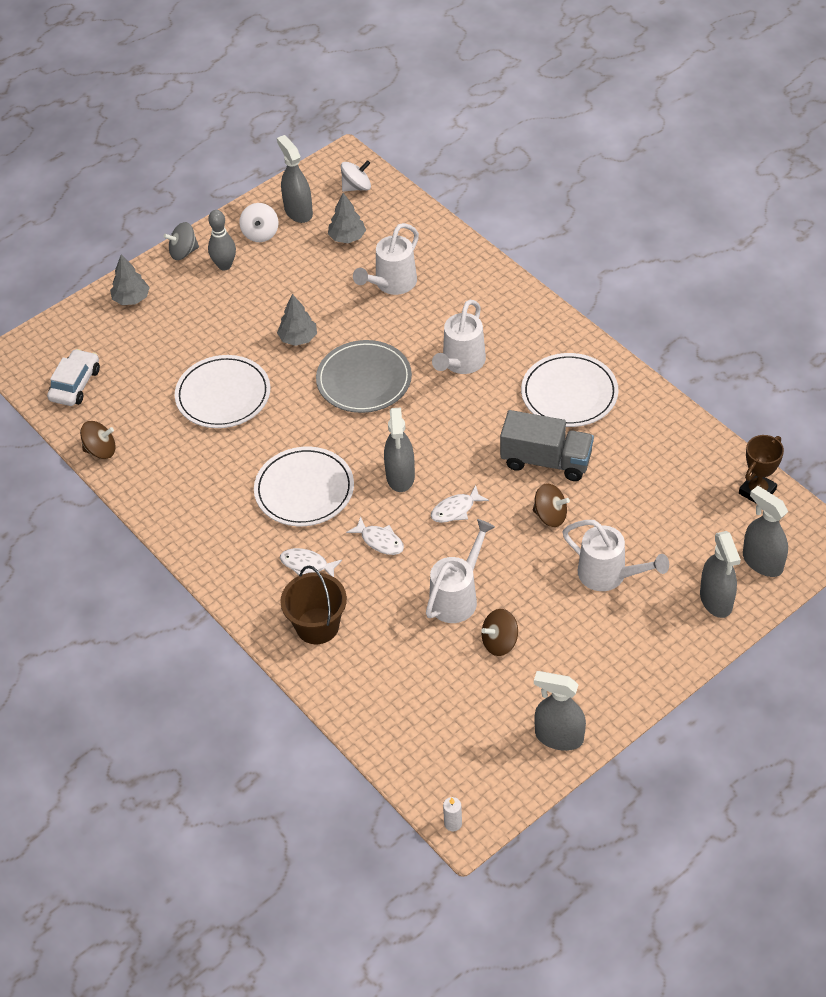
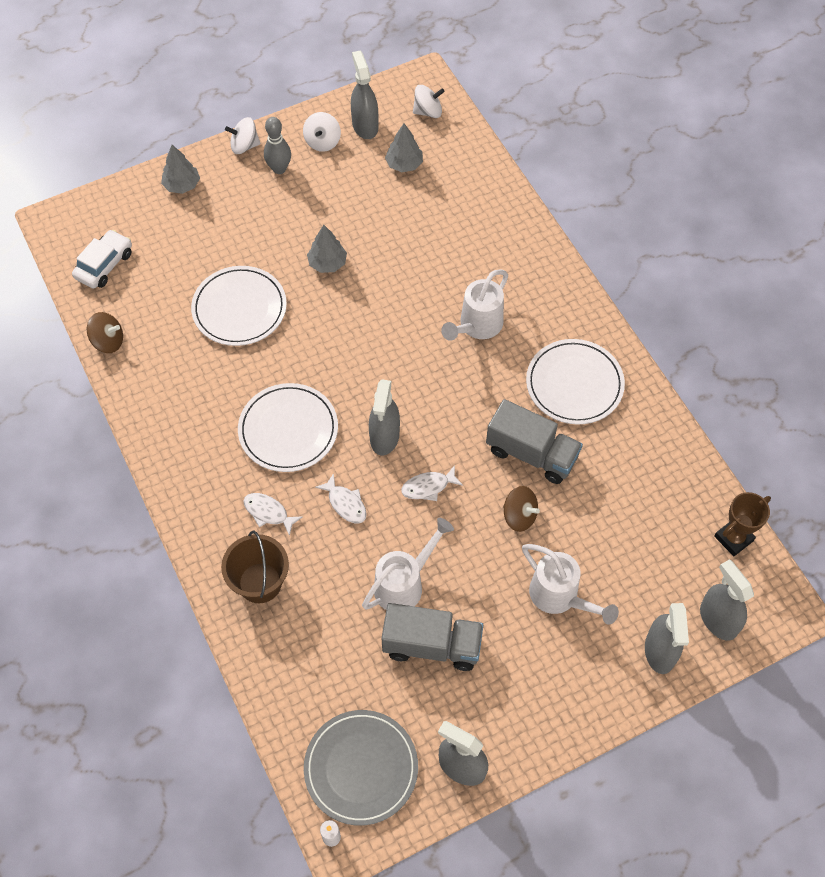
camera: 10 degrees right, 10 degrees up
(183, 252) = (244, 146): grey spinning top -> white spinning top
(364, 380) = (378, 323): grey plate -> grey plate (361, 768)
(392, 284) = (433, 224): white watering can -> none
(499, 642) = (432, 645): brown spinning top -> grey truck

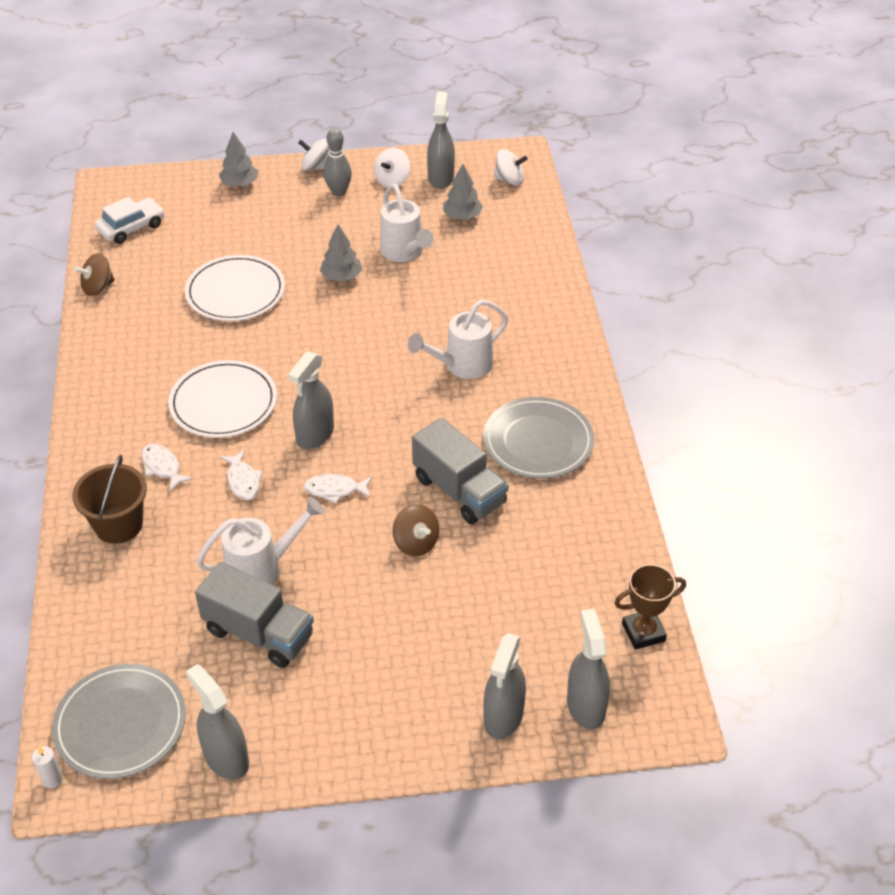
camera: 20 degrees right, 15 degrees down
(108, 341) = (98, 287): brown spinning top -> brown spinning top turned 120 degrees clockwise
(559, 596) = (419, 629): white watering can -> white watering can (404, 252)
(574, 384) = (538, 441): white plate -> grey plate

